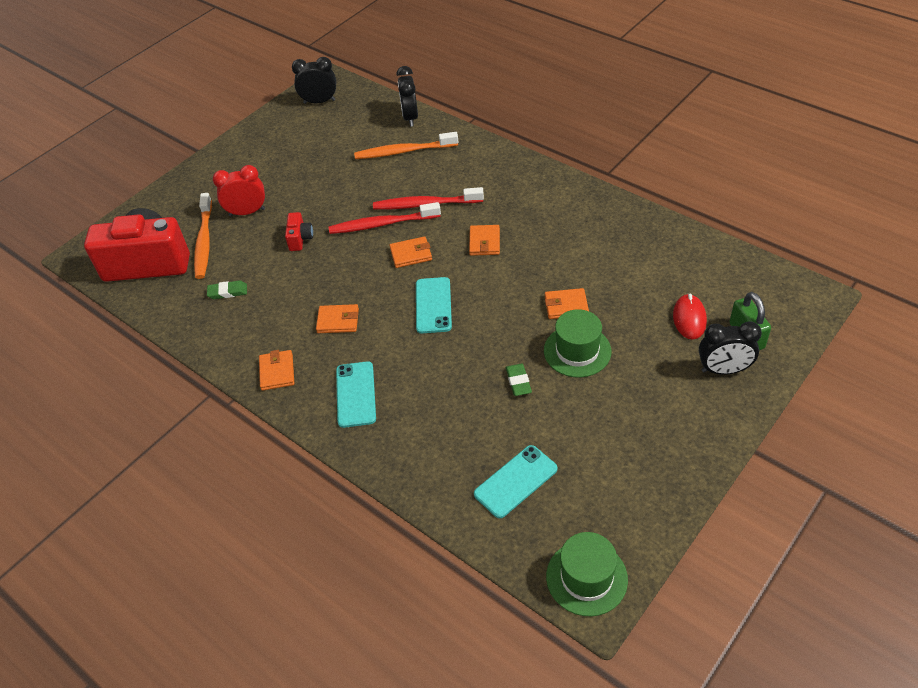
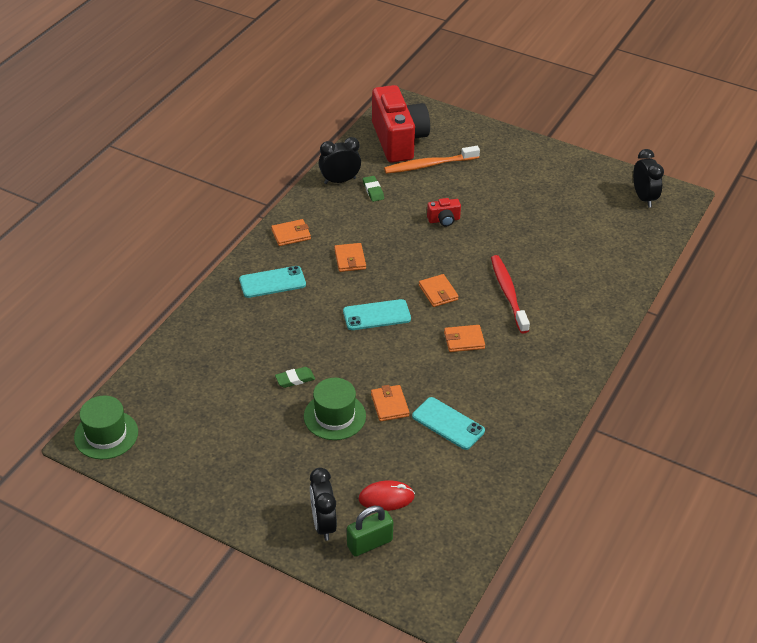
camera: 75 degrees right, 5 degrees down
(247, 212) = (471, 182): red clock -> none
(382, 224) = (474, 268): red toothbrush -> none
(404, 151) = (583, 268): orange toothbrush -> none
(410, 117) = (639, 265): black clock -> black clock (340, 180)
(515, 481) = (192, 386): turquoise phone -> turquoise phone (448, 423)

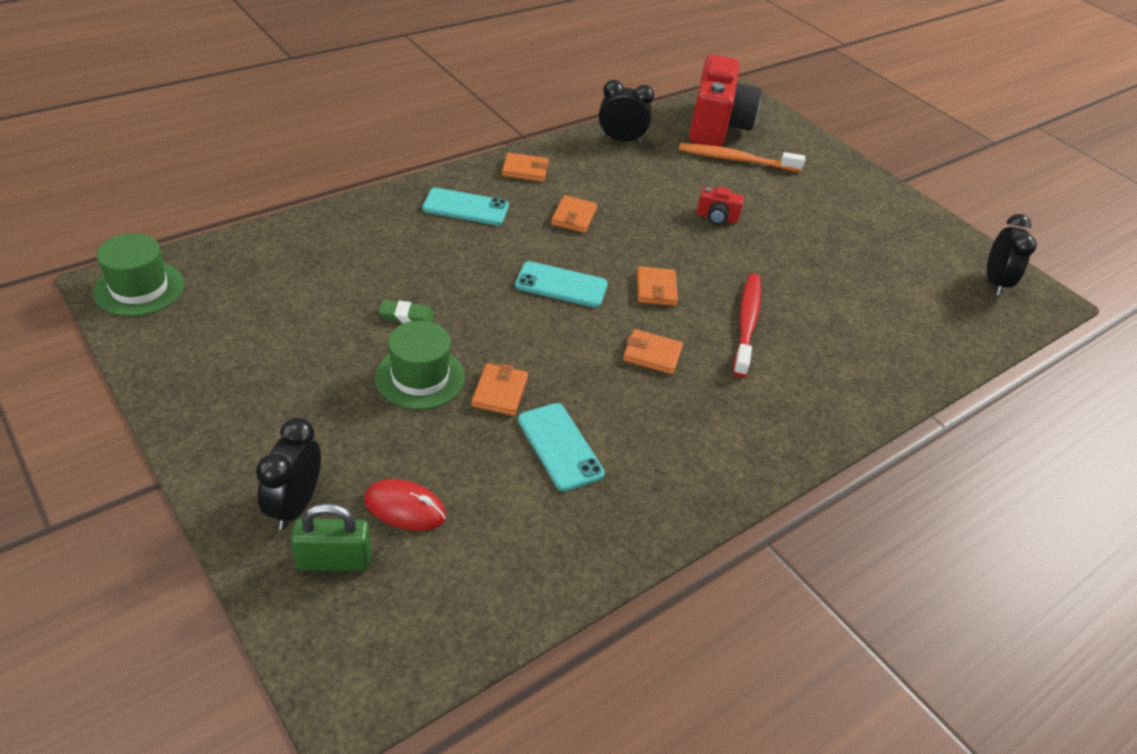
camera: 20 degrees right, 0 degrees up
(373, 190) = (652, 161): green eraser -> none

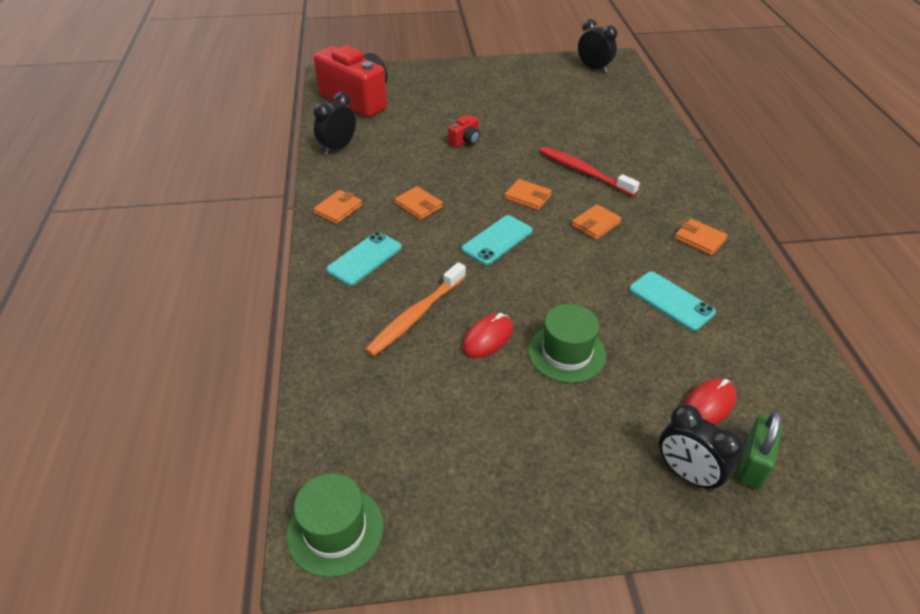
camera: 55 degrees left, 0 degrees up
(406, 316) = (487, 338): green eraser -> red mouse
(499, 392) = (603, 313): orange wallet -> orange wallet (699, 239)
(560, 446) = (671, 301): turquoise phone -> turquoise phone turned 45 degrees clockwise
(736, 160) = (405, 107): orange toothbrush -> orange toothbrush (416, 316)

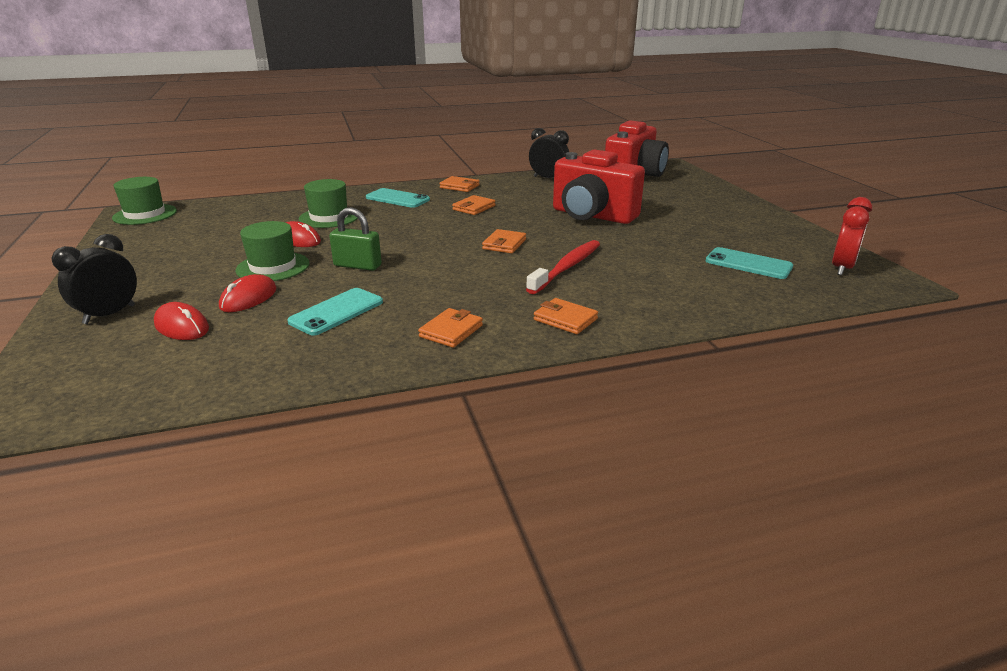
camera: 80 degrees right, 15 degrees down
(416, 316) = (329, 217): orange toothbrush -> green hat
(465, 141) = (592, 216): red camera -> red camera, size x2.41
(497, 240) = (429, 236): turquoise phone -> turquoise phone (748, 264)
(594, 68) = (842, 268): black clock -> red clock
(596, 224) = (466, 275): orange wallet -> orange wallet (565, 319)
(644, 363) = (248, 298): none -> red mouse
(752, 464) = (98, 345): green padlock -> green padlock (357, 266)

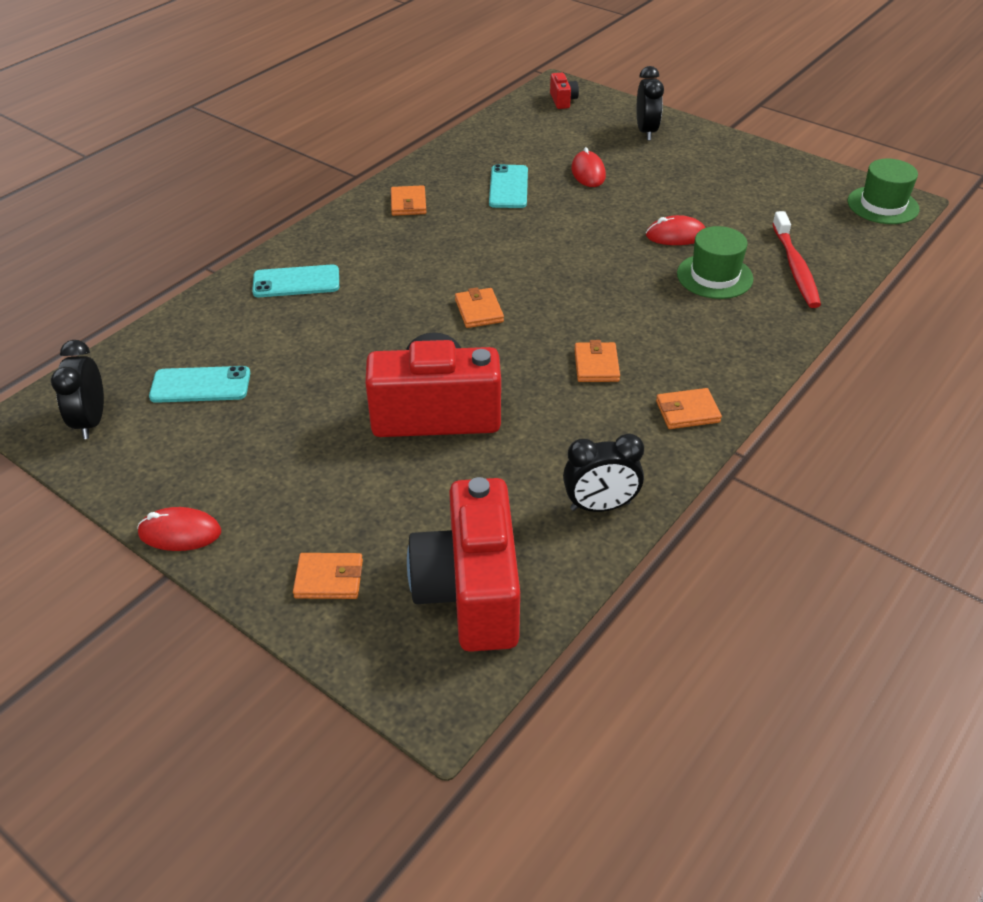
camera: 145 degrees right, 15 degrees up
(66, 390) = (563, 100): none -> red camera
(182, 326) = (584, 142): red mouse -> red mouse (180, 533)
(273, 267) = (631, 201): green hat -> none
(357, 266) = (568, 229): green padlock -> none
(397, 199) = (711, 343): turquoise phone -> turquoise phone (296, 282)
(565, 319) = (336, 243): orange wallet -> orange wallet (329, 579)
(567, 267) = (384, 302): red toothbrush -> red toothbrush (795, 267)
(842, 268) = (91, 421): red clock -> black clock

